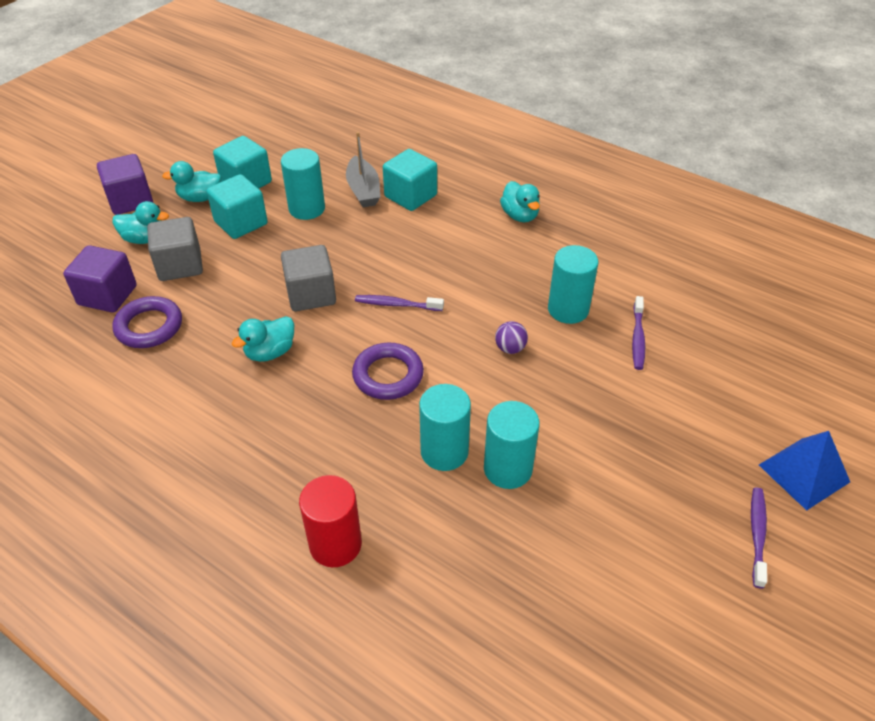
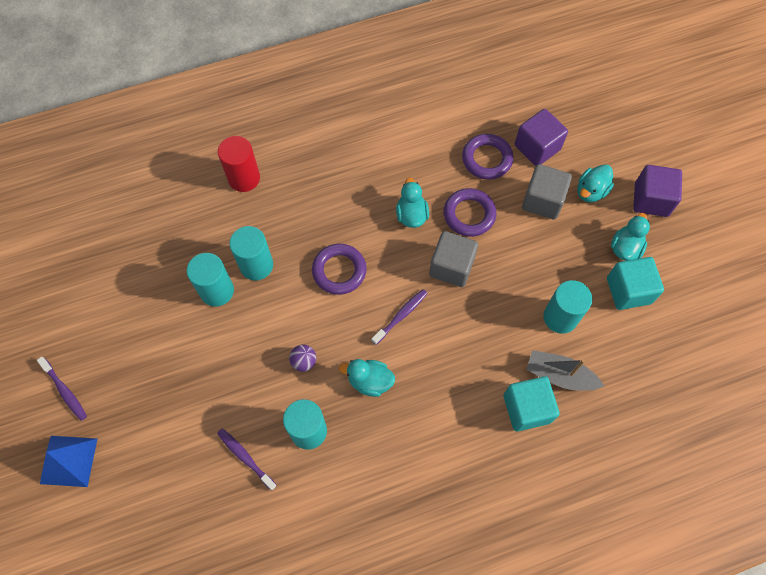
camera: 125 degrees right, 20 degrees up
(236, 309) = (469, 214): none -> purple ring
(241, 223) = (571, 261): turquoise cube -> none
(520, 215) = (440, 481): turquoise duck -> turquoise duck (369, 381)

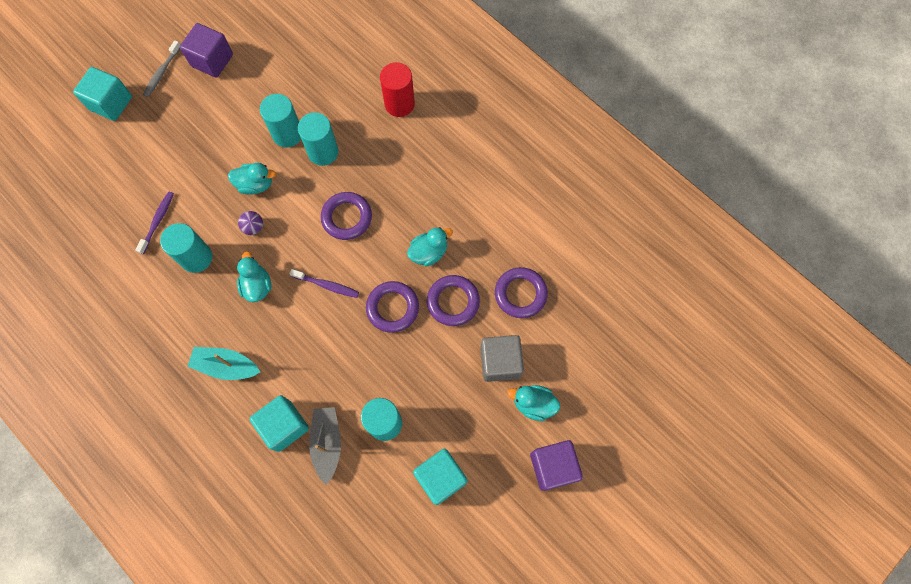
camera: 65 degrees right, 5 degrees up
(65, 391) = (162, 72): purple toothbrush -> grey toothbrush
(69, 461) = (111, 103): blue pyramid -> turquoise cube
(442, 442) = (226, 366): none -> turquoise boat
(451, 267) = (392, 308): grey cube -> purple ring
(537, 147) = (557, 335): purple cube -> purple cube (212, 60)
(625, 248) = (486, 459): turquoise duck -> turquoise duck (255, 184)

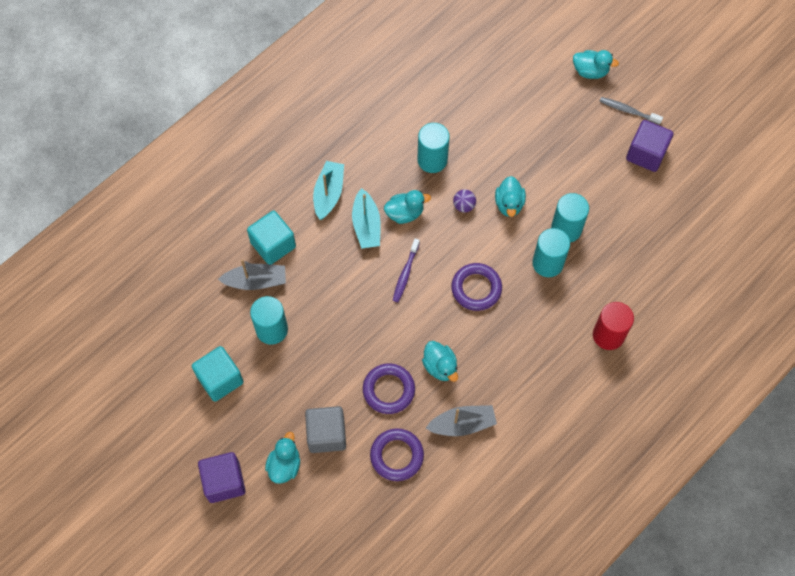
camera: 90 degrees right, 5 degrees down
(111, 103) = (590, 71): turquoise cube -> turquoise duck
(158, 221) = (468, 124): purple toothbrush -> none
(268, 325) = (366, 225): none -> turquoise boat
(392, 308) = (382, 334): purple ring -> none
(487, 233) = (462, 424): none -> grey boat

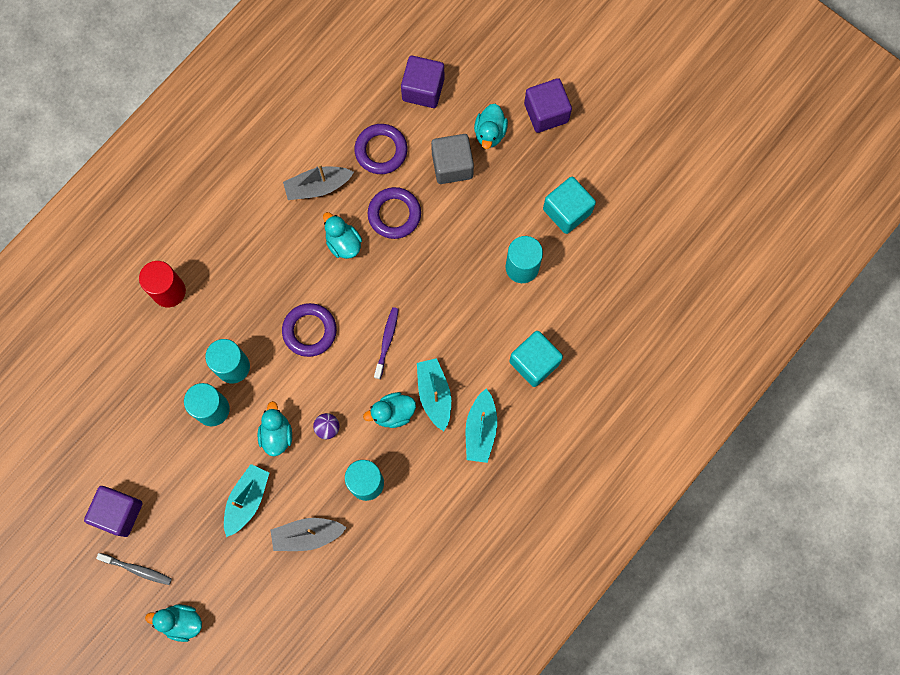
camera: 175 degrees right, 10 degrees up
(256, 281) = (547, 319): grey boat -> grey boat (307, 535)
(348, 518) = (423, 89): none -> purple cube
(536, 154) = (247, 500): none -> turquoise boat

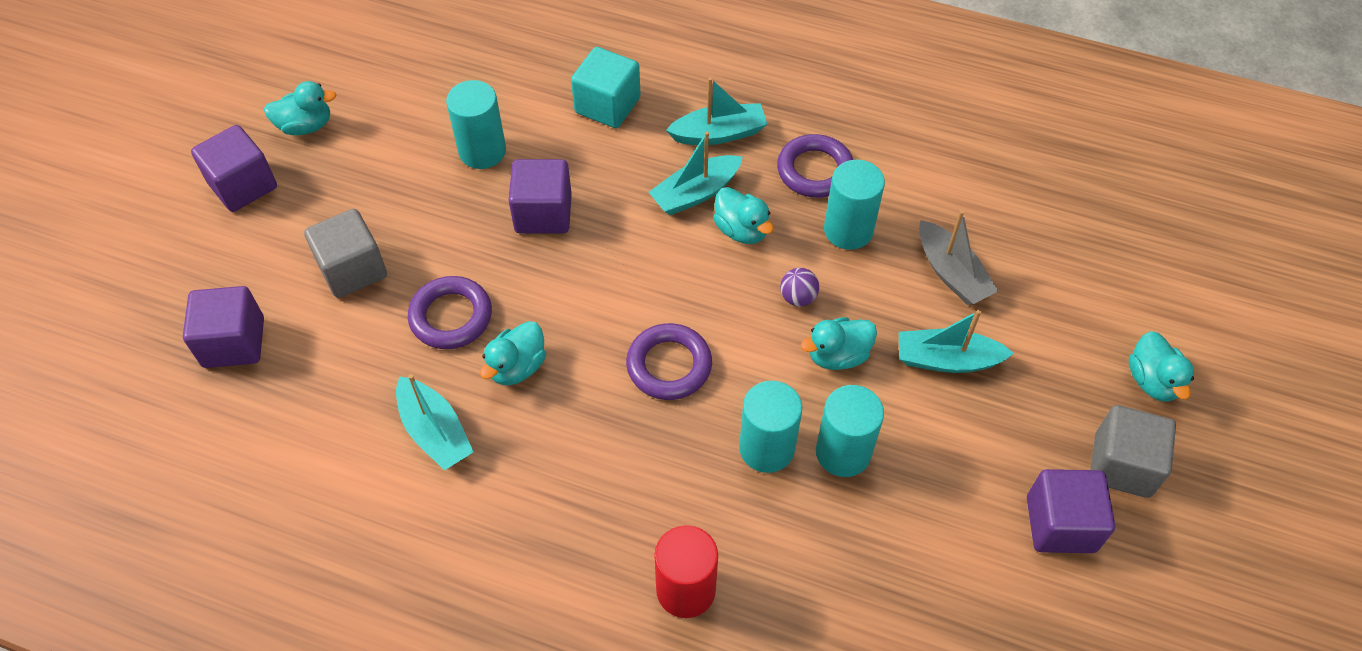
camera: 110 degrees left, 20 degrees down
(137, 569) = (1122, 465): grey toothbrush -> grey cube
(318, 186) = (435, 432): grey boat -> turquoise boat
(381, 151) = (351, 366): purple ring -> purple ring (814, 170)
(387, 341) = (645, 267): purple toothbrush -> none
(454, 291) = (543, 213): none -> purple cube
(490, 133) = (289, 240): turquoise duck -> turquoise duck (306, 126)
(567, 211) = (386, 126): turquoise cube -> none

